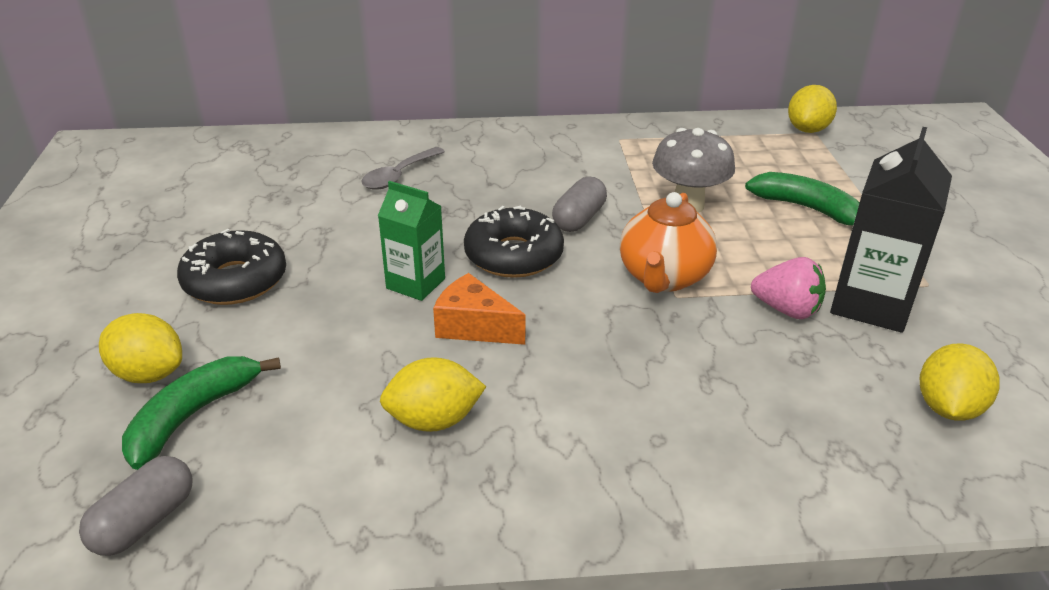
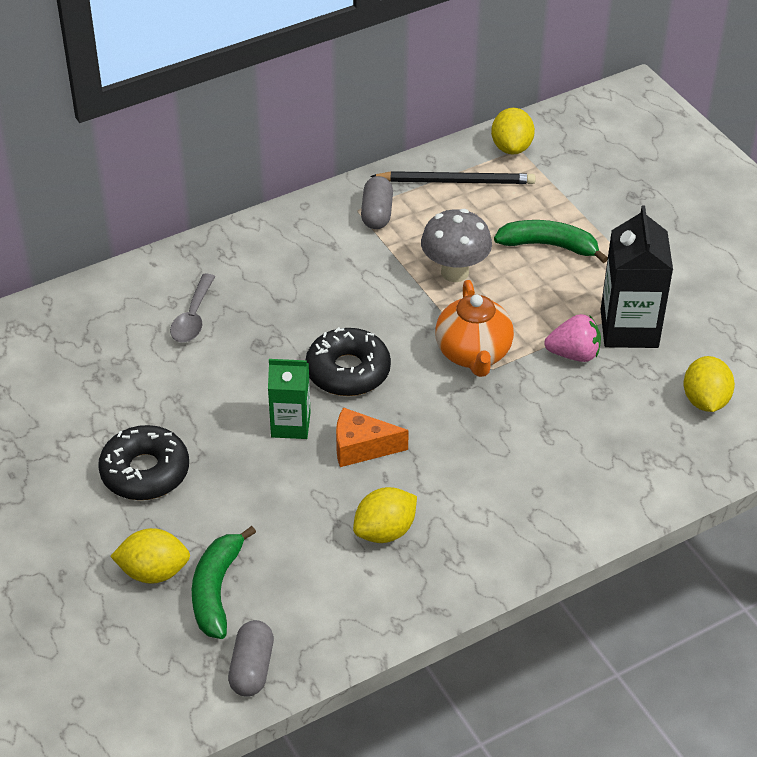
camera: 25 degrees left, 10 degrees up
(579, 219) = (376, 316): grey capsule -> grey capsule (377, 213)
(734, 140) = (456, 181): none -> black pencil

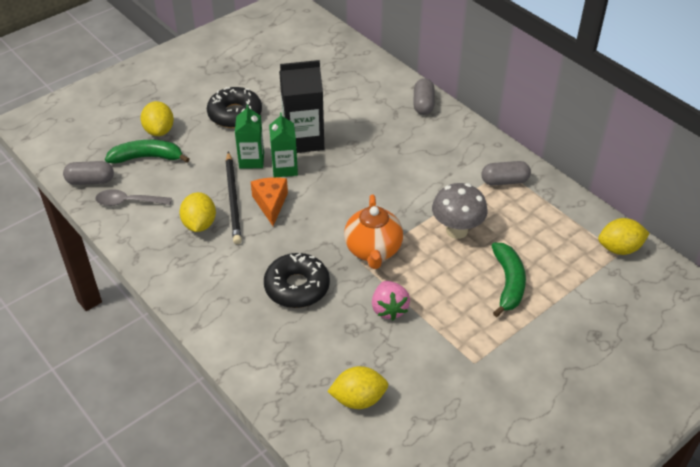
camera: 80 degrees right, 0 degrees up
(193, 317) = (369, 111): grey spoon -> grey spoon (128, 202)
(198, 260) = (423, 104): none -> grey capsule
(261, 461) = (251, 160): none -> green carton
(348, 371) = (339, 188): black donut -> black donut (297, 287)
(385, 531) = (199, 224): yellow lemon -> yellow lemon turned 45 degrees clockwise
(456, 181) = (561, 220): black pencil -> black pencil (233, 200)
(473, 354) = (373, 250): orange teapot -> orange teapot turned 75 degrees counterclockwise
(629, 328) = (428, 342): black carton -> black carton (303, 140)

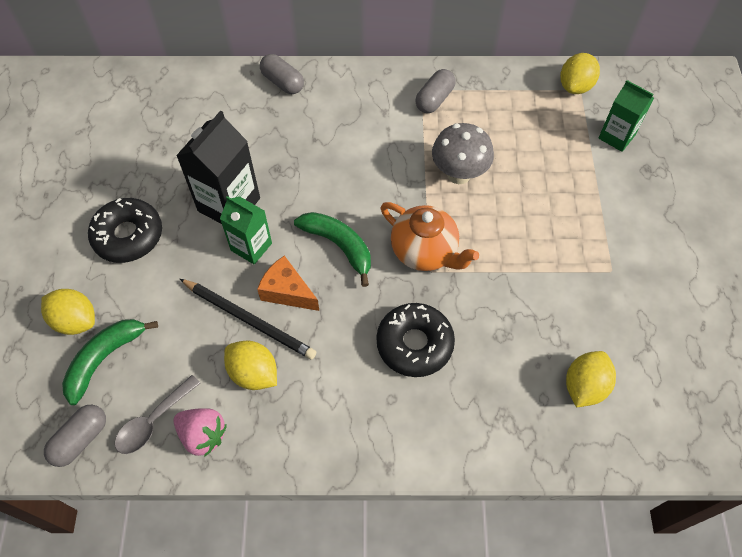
camera: 50 degrees left, 15 degrees up
(251, 160) = (210, 267): green carton -> green carton (616, 136)
(389, 309) = (503, 289): pink strawberry -> pink strawberry (203, 435)
(508, 283) = (548, 184): green banana -> green banana (339, 246)

